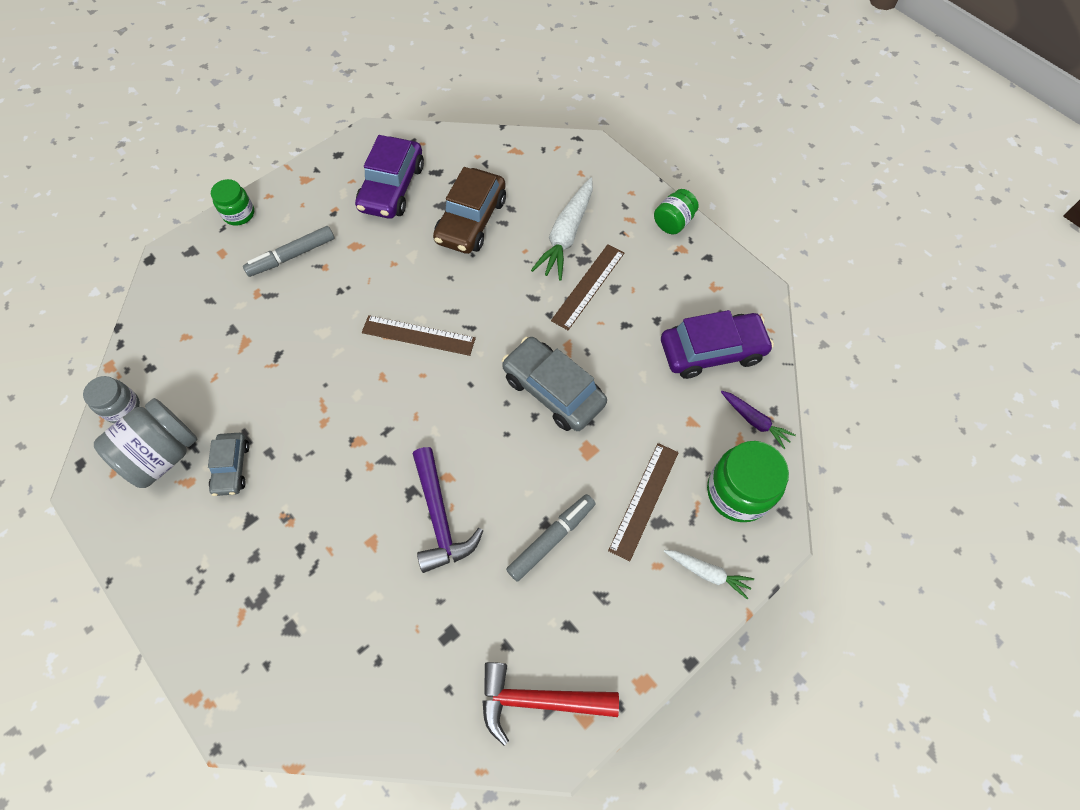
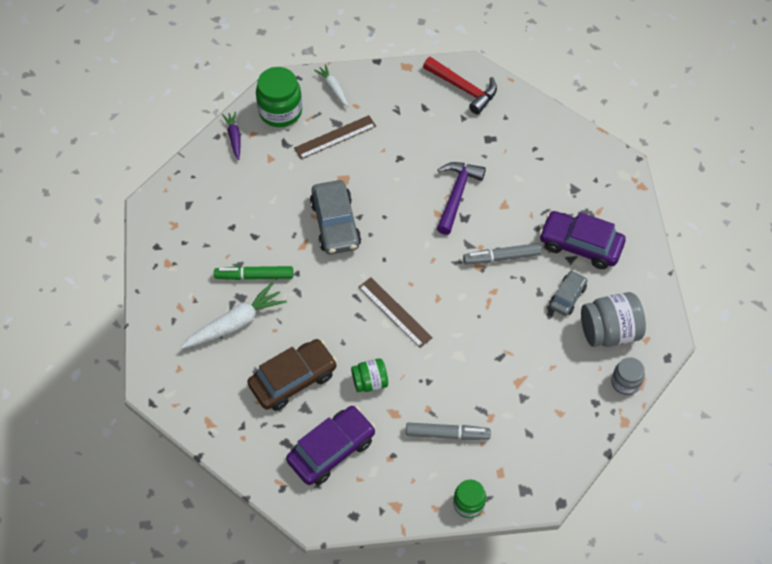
camera: 145 degrees left, 5 degrees down
(551, 539) = (402, 149): grey marker -> grey marker (501, 257)
(588, 286) = (254, 276): brown ruler -> green marker
(673, 222) = (153, 286): green jar -> green jar (370, 382)
(712, 351) = (217, 188): purple car -> purple car (580, 245)

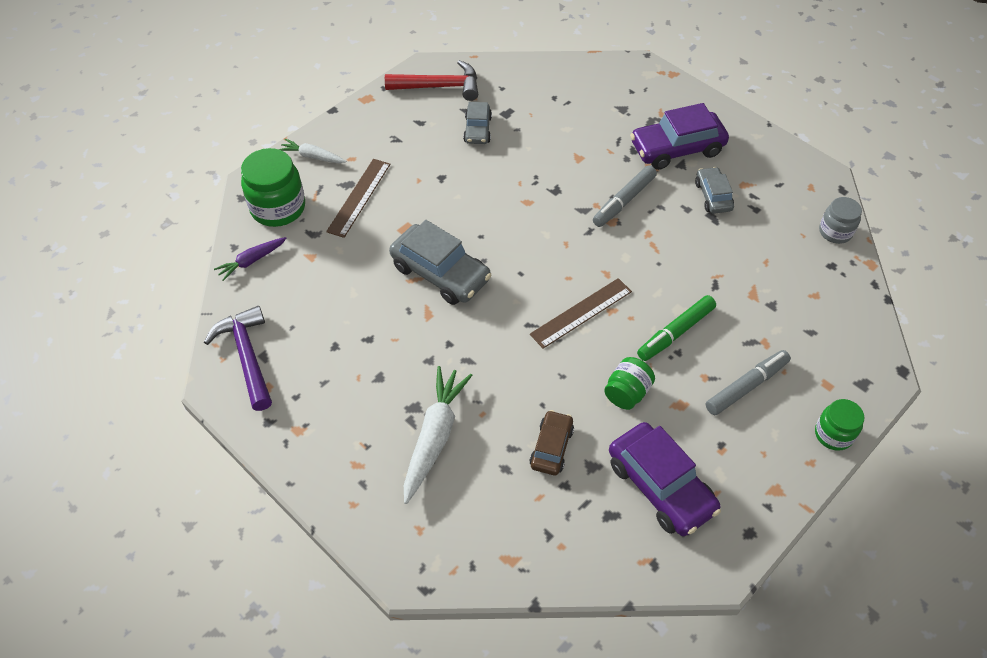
camera: 40 degrees left, 5 degrees down
(234, 138) = (252, 261): purple carrot -> purple carrot turned 75 degrees counterclockwise
(254, 276) = (407, 376): green marker -> green marker (675, 332)
(293, 379) = (551, 447): brown car -> brown car, size x0.58
(331, 450) = (660, 486): purple car -> purple car turned 135 degrees clockwise
(394, 312) = (581, 313): brown ruler -> brown ruler turned 45 degrees counterclockwise
(457, 138) = (477, 129): none -> grey car
(457, 194) = (527, 175): purple hammer -> purple hammer (247, 356)
(609, 331) = (777, 201): grey jar -> none

